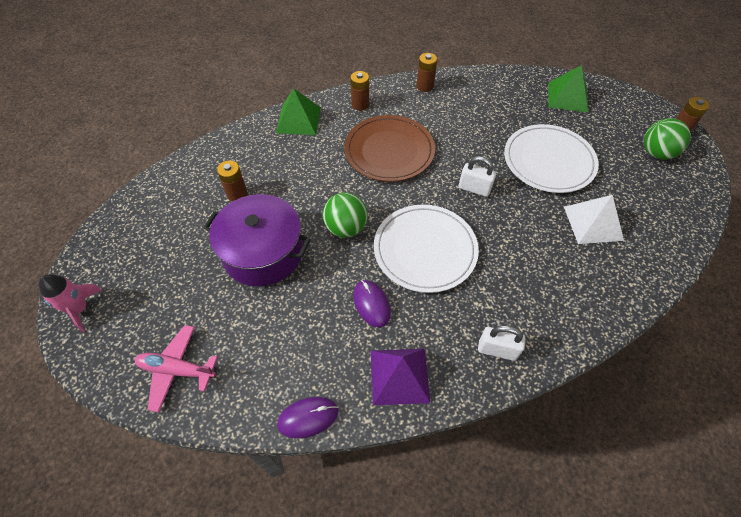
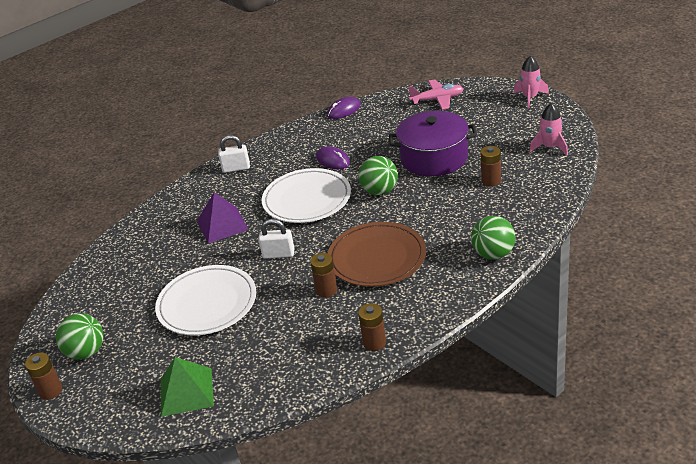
camera: 165 degrees right, 20 degrees down
(147, 213) = (550, 147): none -> pink rocket
(298, 120) = (493, 254): green pyramid -> green ball
(360, 104) = (438, 293): brown battery -> brown battery (326, 290)
(399, 376) = (297, 139): purple pyramid -> purple pyramid (222, 225)
(593, 223) = (163, 263): white pyramid -> none

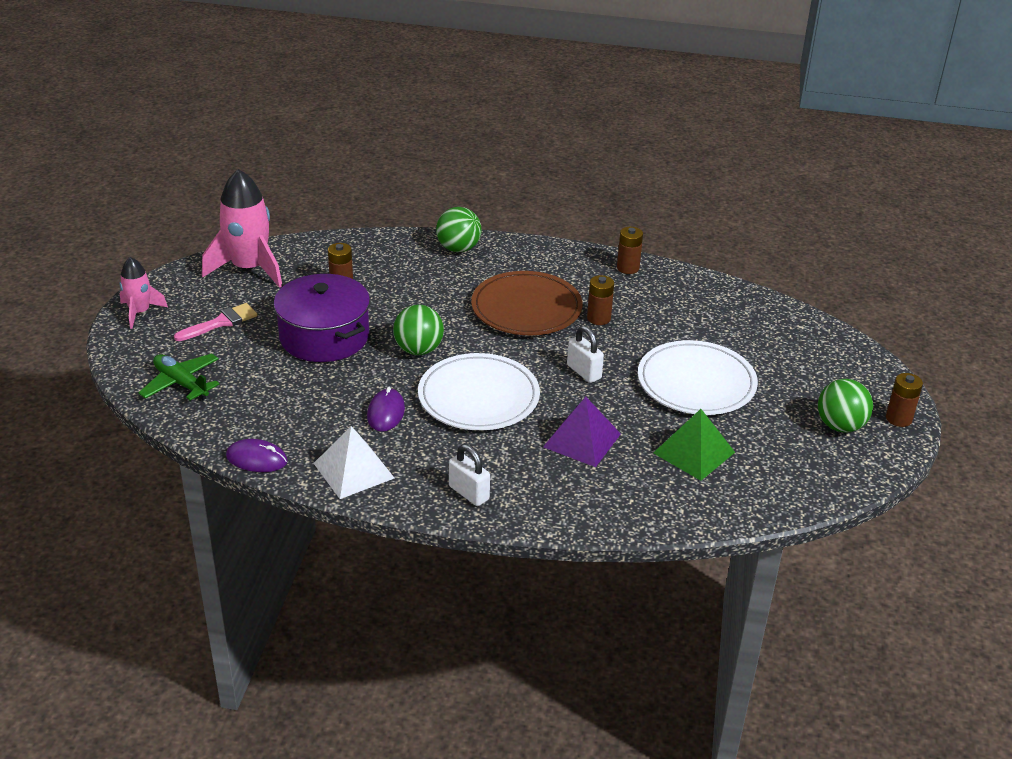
camera: 135 degrees left, 0 degrees up
(187, 392) = (792, 337): green pyramid -> green pyramid (694, 452)
(299, 137) = (354, 470): none -> white pyramid
(437, 99) = (181, 383): pink plane -> green plane
(489, 123) = (221, 322): none -> pink brush
(550, 147) = (249, 268): pink rocket -> pink rocket, size x1.79

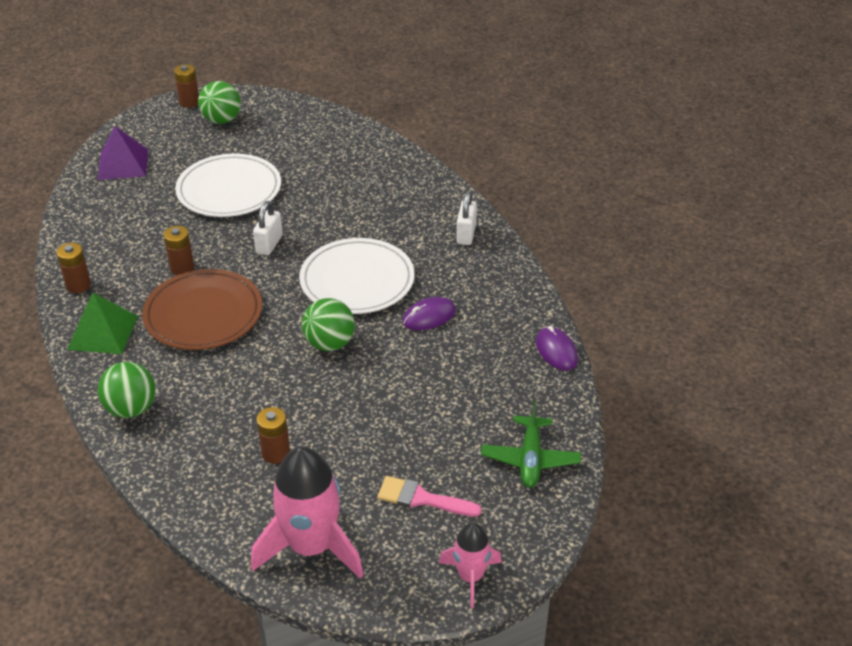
camera: 125 degrees left, 5 degrees up
(324, 337) = (370, 412): purple pot -> none
(354, 470) = (508, 296): white pyramid -> none
(582, 440) = (354, 212): purple pyramid -> purple pyramid (123, 164)
(694, 452) = (315, 164): green pyramid -> green pyramid (102, 332)

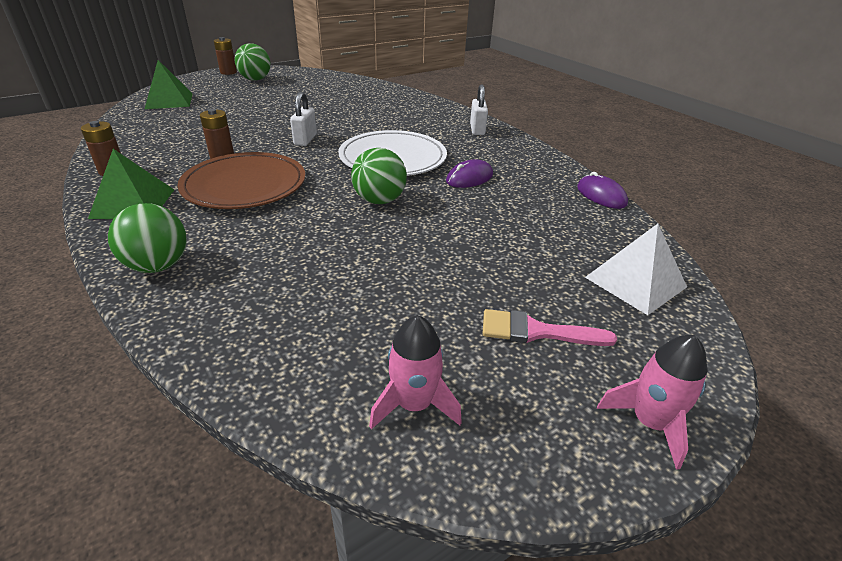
camera: 10 degrees left, 5 degrees down
(123, 164) = (169, 101): purple pyramid -> green pyramid
(229, 190) = (264, 112): white plate -> none
(275, 453) = (341, 297): brown battery -> none
(311, 547) = (414, 404): pink rocket -> pink rocket, size x0.56
(530, 459) = (635, 282): green plane -> white pyramid

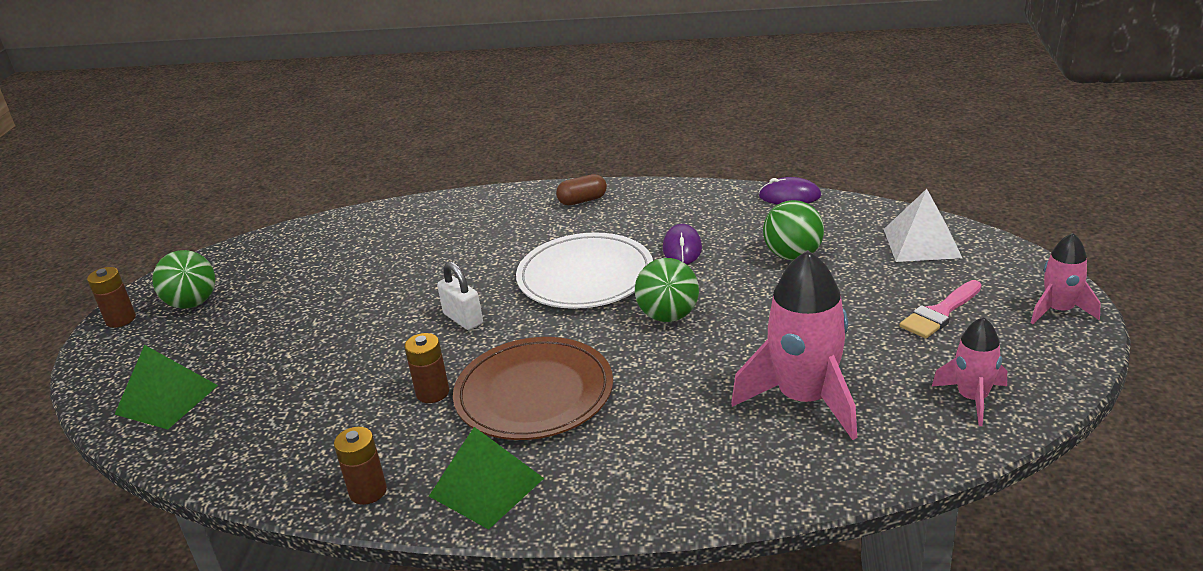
camera: 45 degrees left, 5 degrees down
(158, 266) = (655, 490): green ball -> green ball (793, 255)
(325, 296) = (805, 399): none -> pink rocket
(477, 129) = (582, 200): white padlock -> brown capsule

